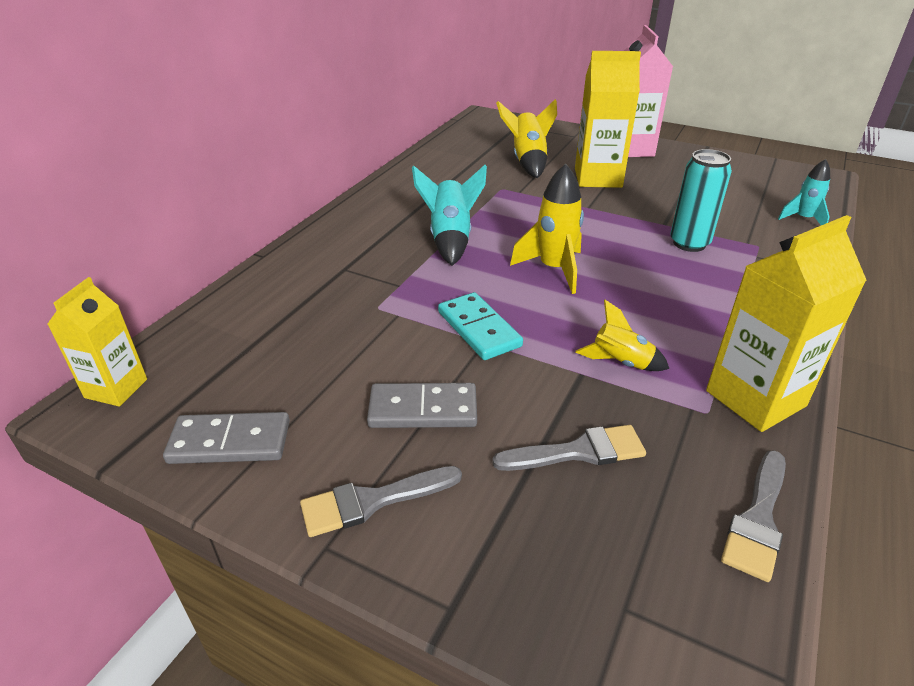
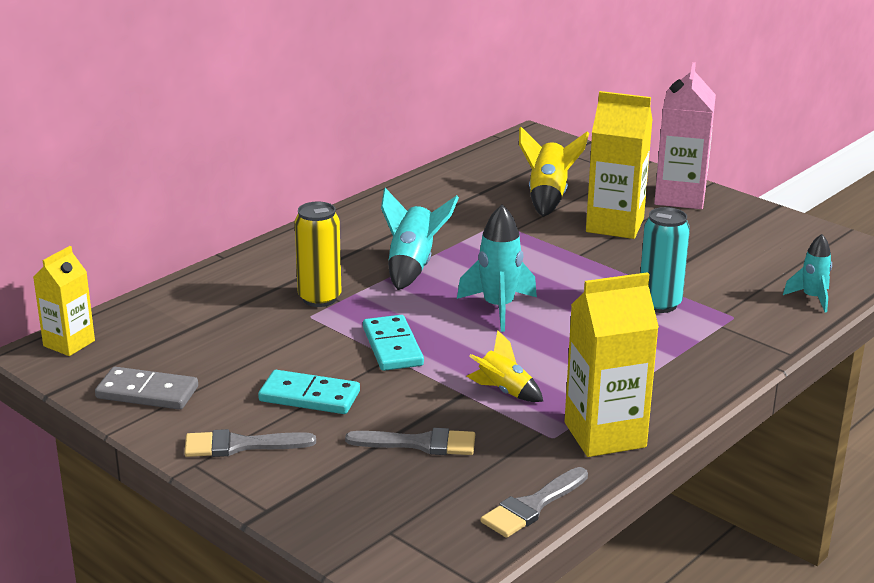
camera: 15 degrees right, 10 degrees down
(378, 286) = (319, 298): none -> yellow can
(423, 409) = (309, 396): grey domino -> turquoise domino
(554, 269) = (498, 308): yellow rocket -> turquoise rocket

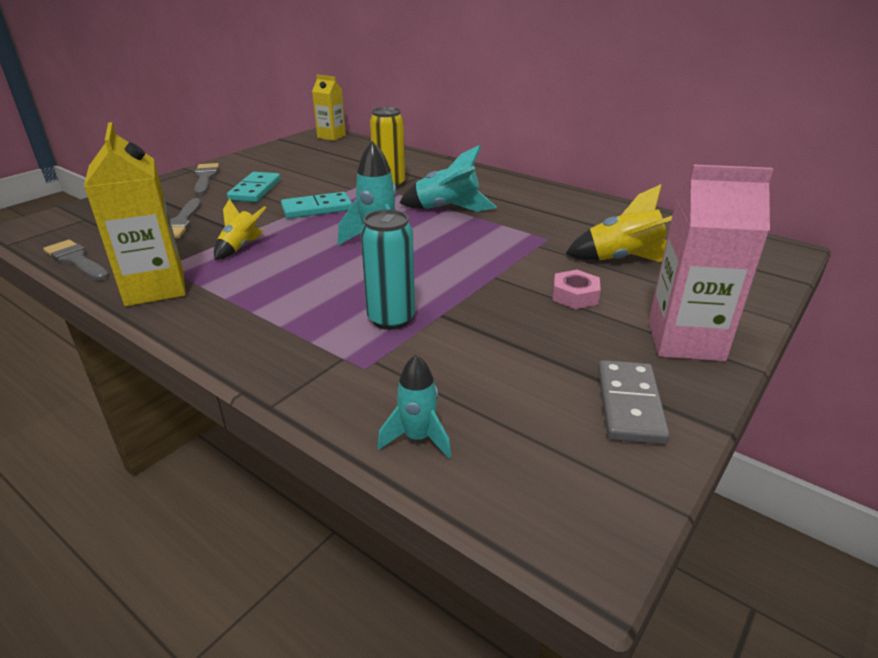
camera: 85 degrees right, 5 degrees up
(147, 393) = (273, 155): grey domino -> grey domino (629, 405)
(615, 225) = (575, 296): yellow carton -> pink nut

